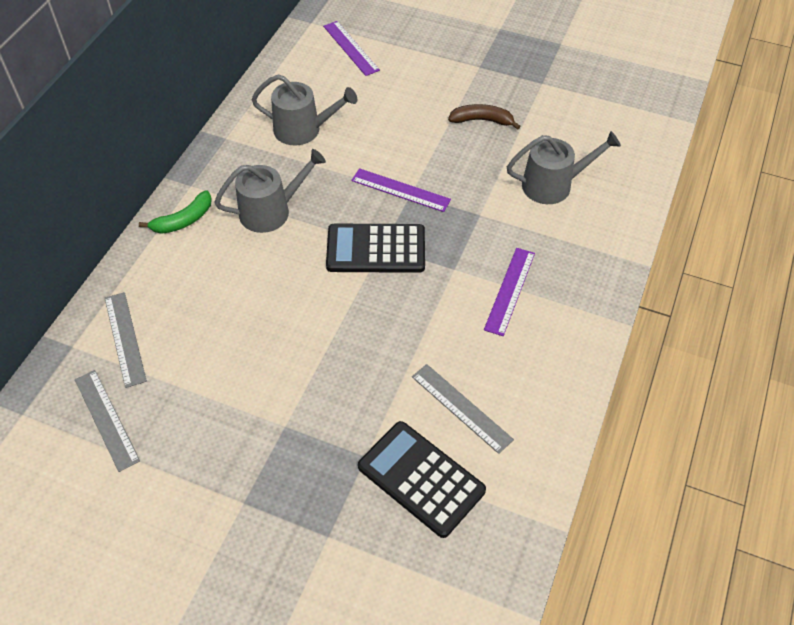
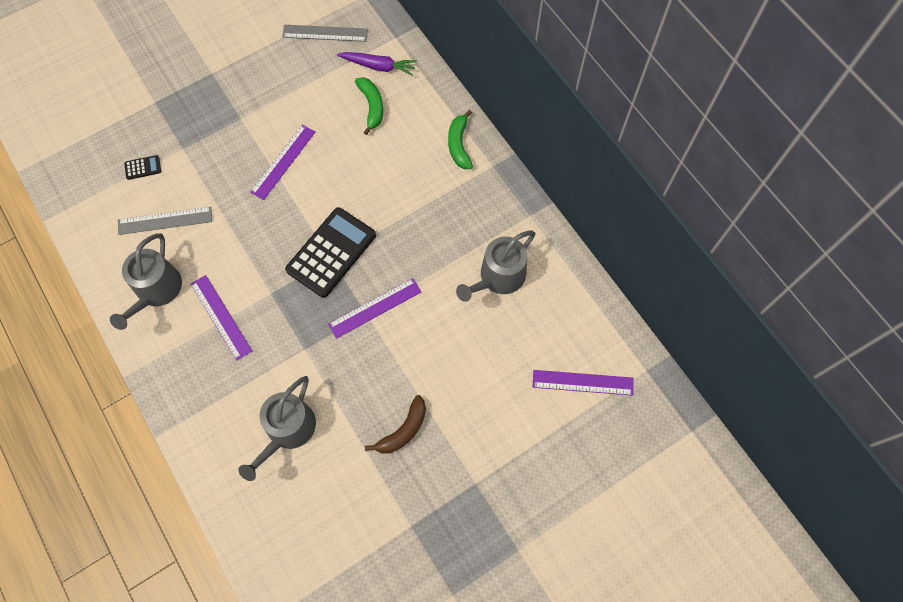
camera: 125 degrees right, 15 degrees up
(125, 338) = (378, 66): grey ruler -> purple carrot
(184, 313) = (372, 106): none -> green banana
(271, 211) = (424, 204): grey watering can -> grey watering can (156, 291)
(309, 348) = (283, 162): none -> purple ruler
(421, 479) = (143, 167): black calculator -> black calculator, size x0.41

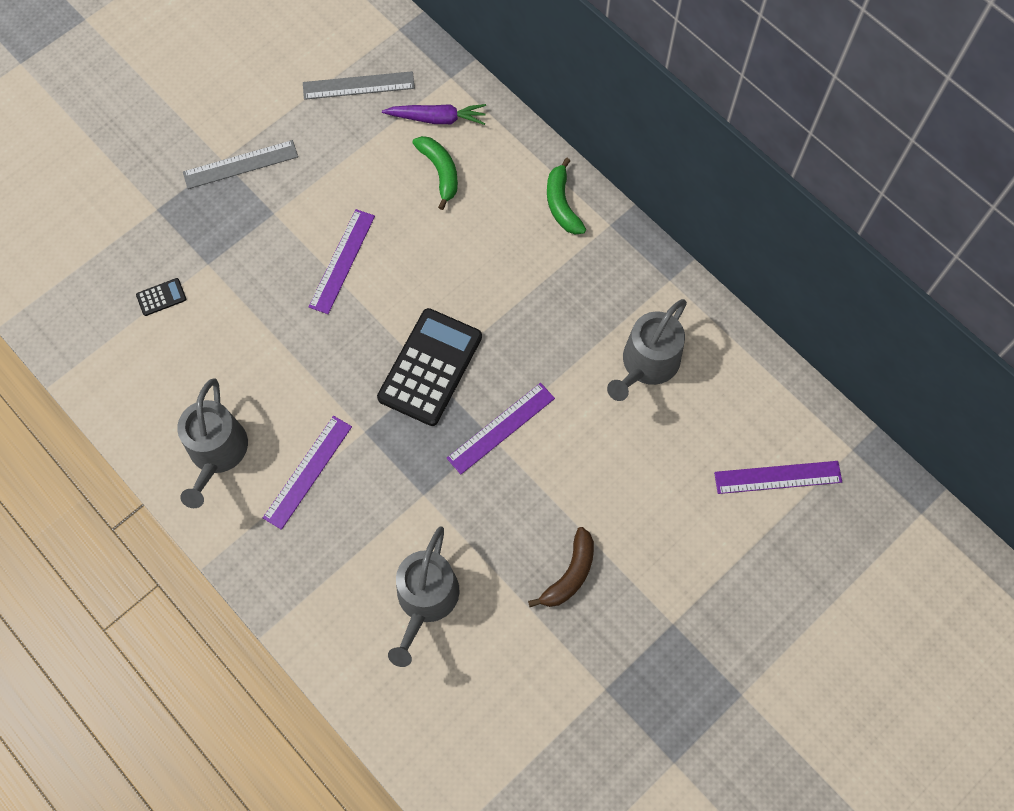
camera: 10 degrees left, 0 degrees up
(165, 221) = (207, 361): grey ruler -> grey ruler (240, 165)
(221, 317) = (308, 472): purple ruler -> purple ruler turned 75 degrees clockwise

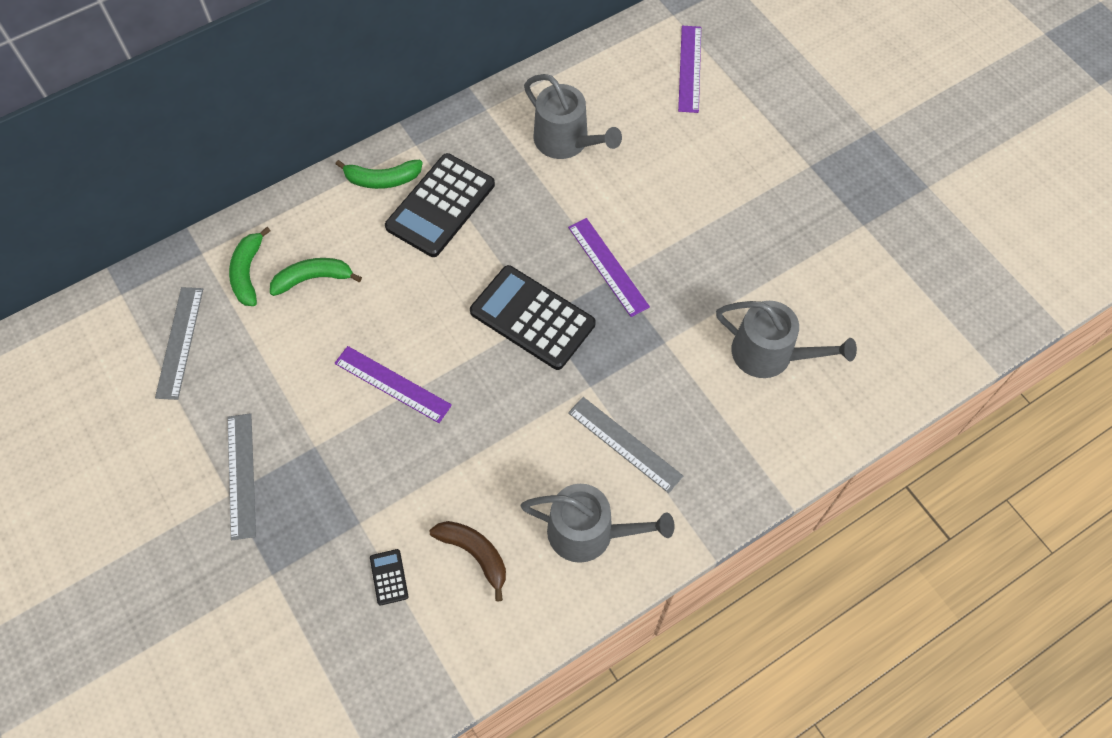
camera: 80 degrees left, 5 degrees down
(308, 472) = (625, 444): purple ruler -> grey ruler
(437, 119) = (248, 272): purple carrot -> green banana
(542, 262) = (440, 206): none -> black calculator
(570, 574) = (758, 234): brown banana -> brown banana (475, 554)

